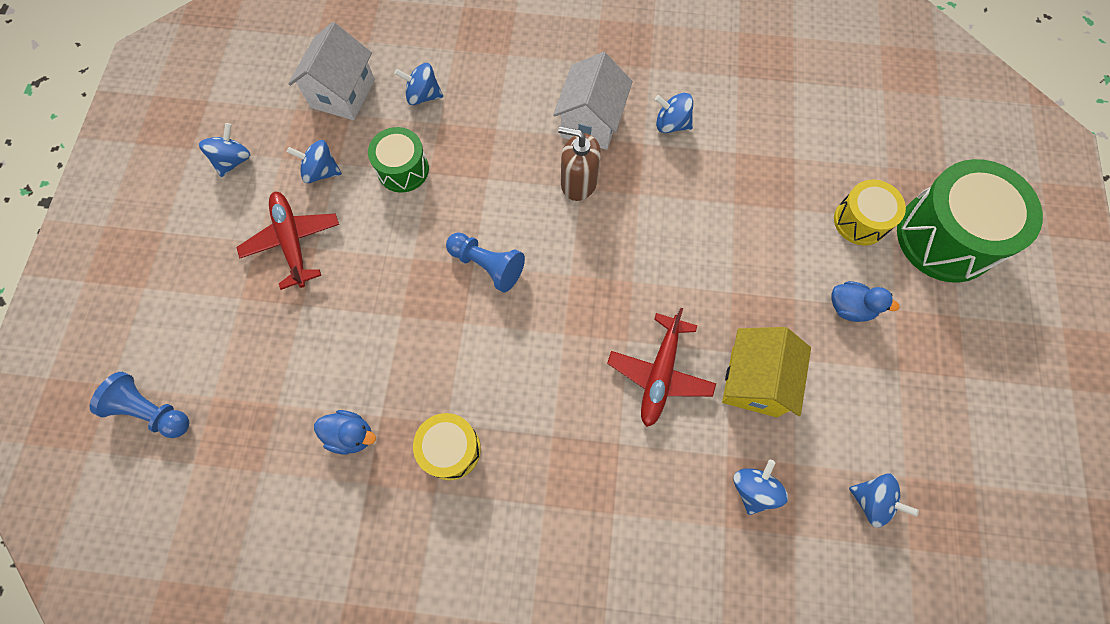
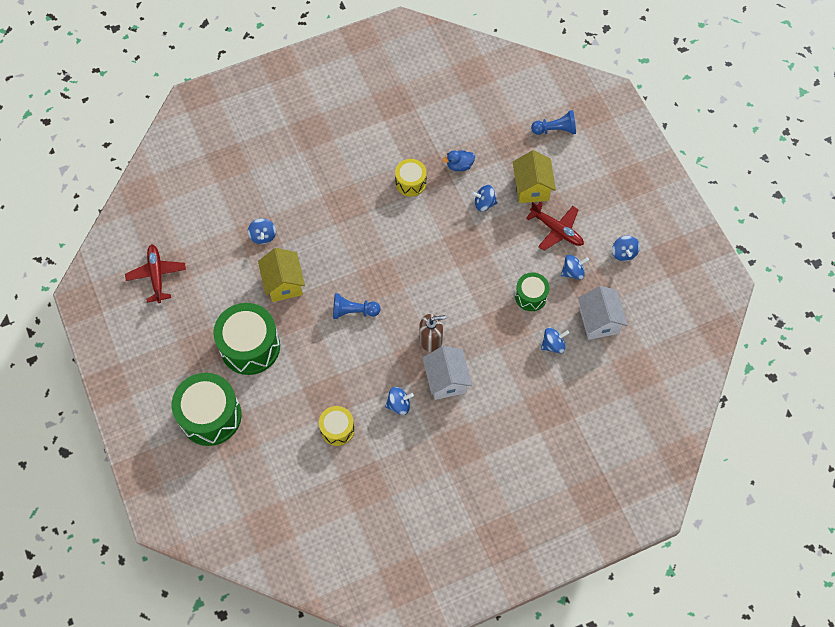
camera: 150 degrees right, 5 degrees down
(272, 329) = (531, 188): none -> yellow house
(487, 265) = (450, 270): blue pawn -> blue pawn (353, 311)
(659, 374) = (332, 263): red plane -> red plane (157, 275)
(850, 307) = (250, 346): blue duck -> green drum
(860, 221) = (262, 400): yellow drum -> yellow drum (337, 429)
(871, 501) = (206, 259): blue spinning top -> blue spinning top (484, 203)

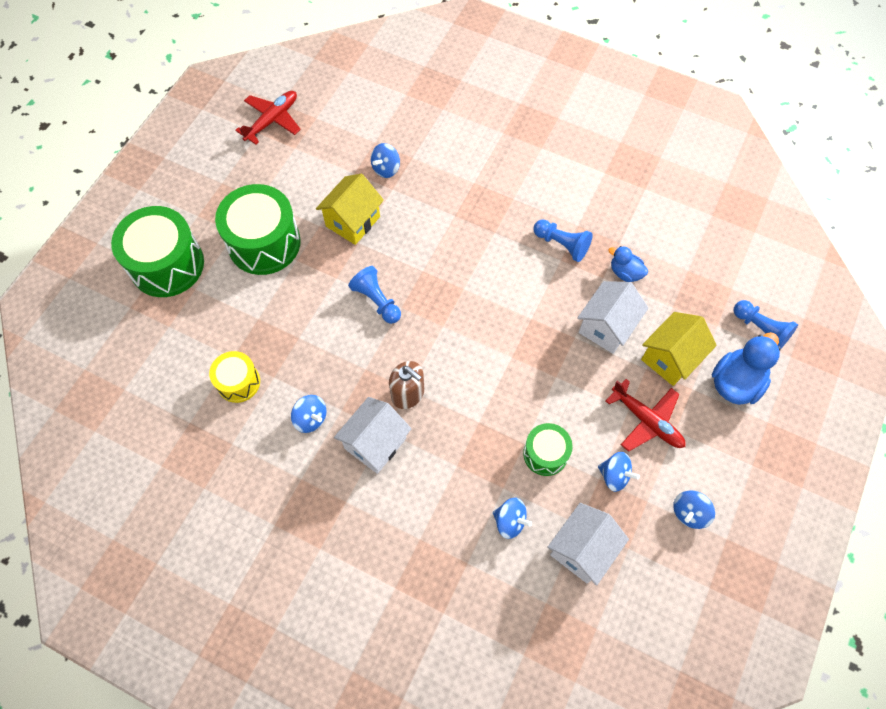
camera: 50 degrees right, 0 degrees up
(410, 183) = (562, 244): yellow drum -> blue pawn
(484, 203) = (606, 327): blue spinning top -> white house
(556, 230) = (647, 421): red plane -> red plane turned 45 degrees counterclockwise
(574, 169) = (735, 382): none -> blue duck

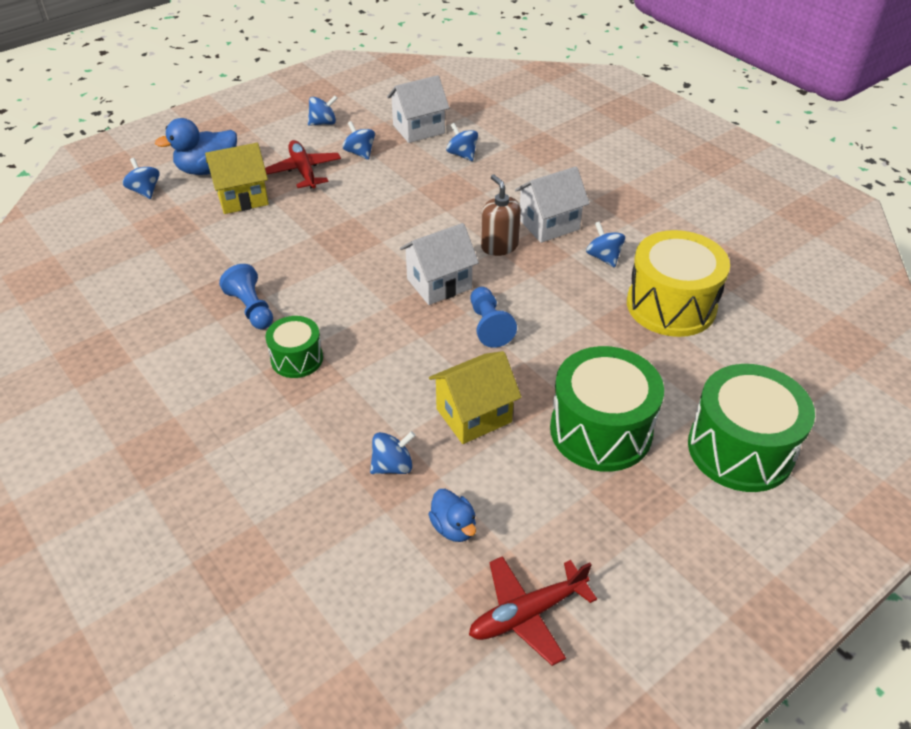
camera: 155 degrees left, 20 degrees down
(238, 382) = (671, 305): yellow drum -> yellow drum, size x1.82
(545, 454) = (404, 178): green drum -> green drum (297, 359)
(606, 327) = (275, 233): white house -> white house (439, 284)
(625, 272) = (214, 265): blue duck -> blue duck (453, 527)
(760, 329) = (145, 191): blue pawn -> blue spinning top

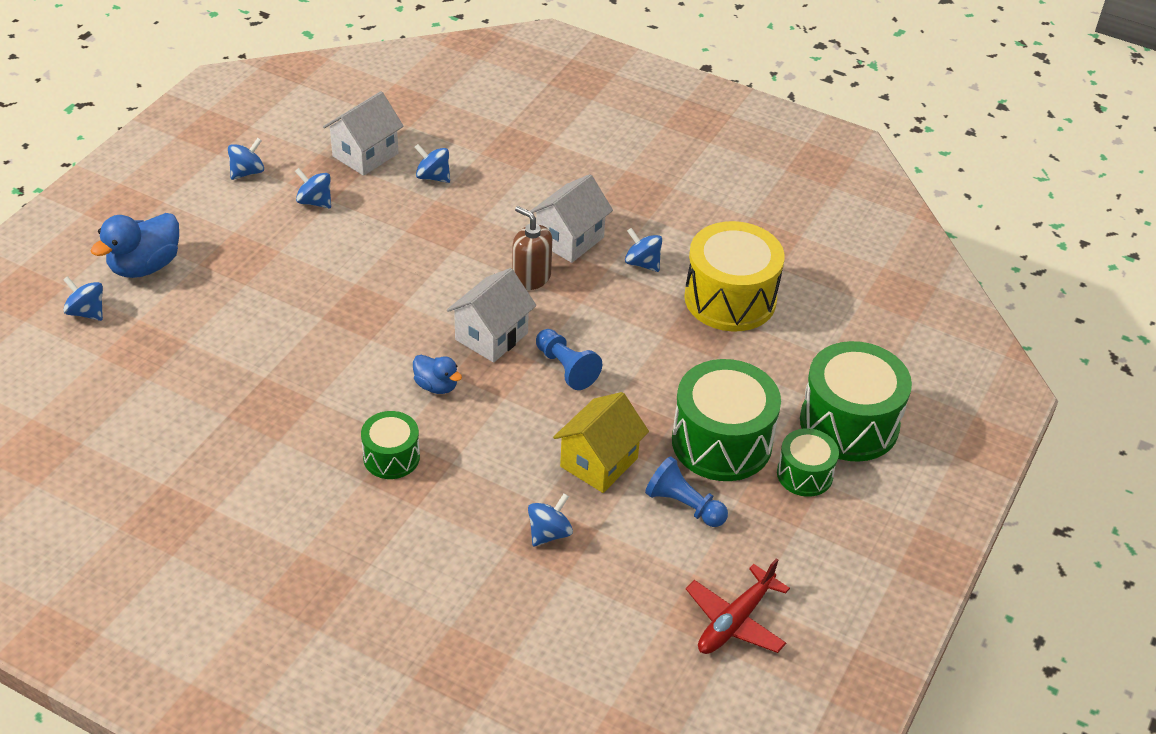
camera: 25 degrees left, 0 degrees up
(242, 198) = (212, 292): yellow house -> none
(251, 308) = (308, 417): blue pawn -> blue pawn (684, 505)
(303, 171) = (263, 240): red plane -> none
(453, 527) = (635, 570): blue duck -> blue duck (436, 386)
(671, 486) = (804, 474): none -> green drum

